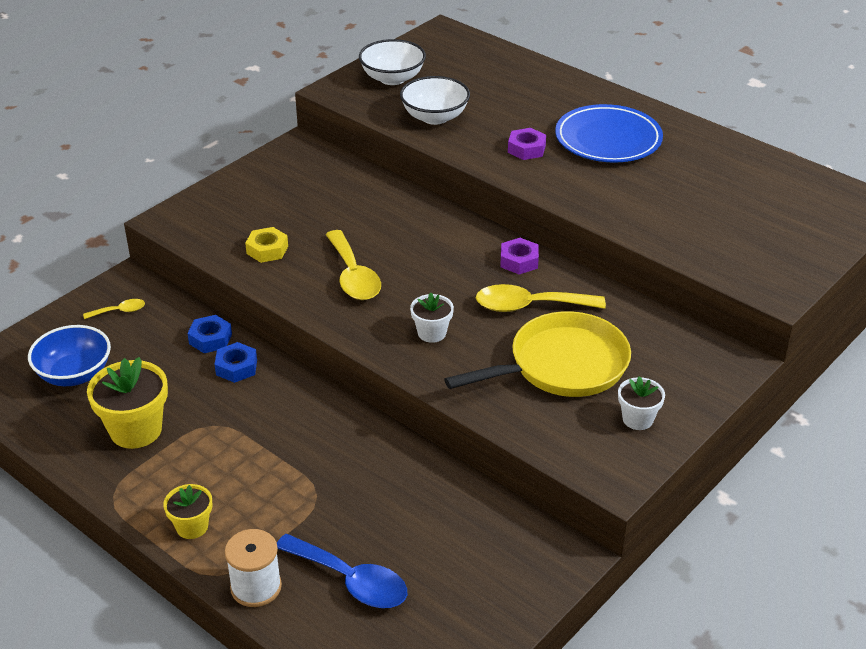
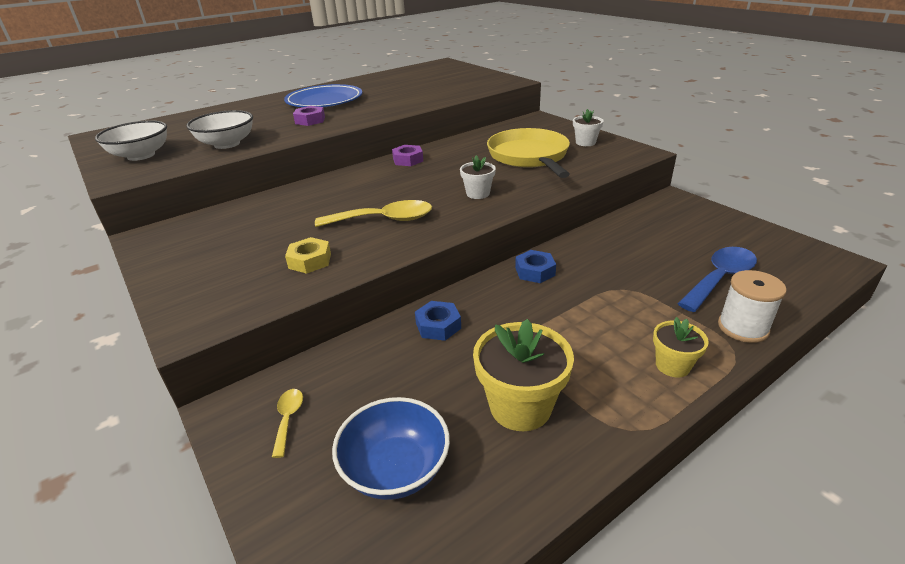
camera: 75 degrees left, 5 degrees down
(210, 339) = (384, 342): blue nut -> blue nut (535, 271)
(529, 306) = (461, 161): yellow spoon -> none

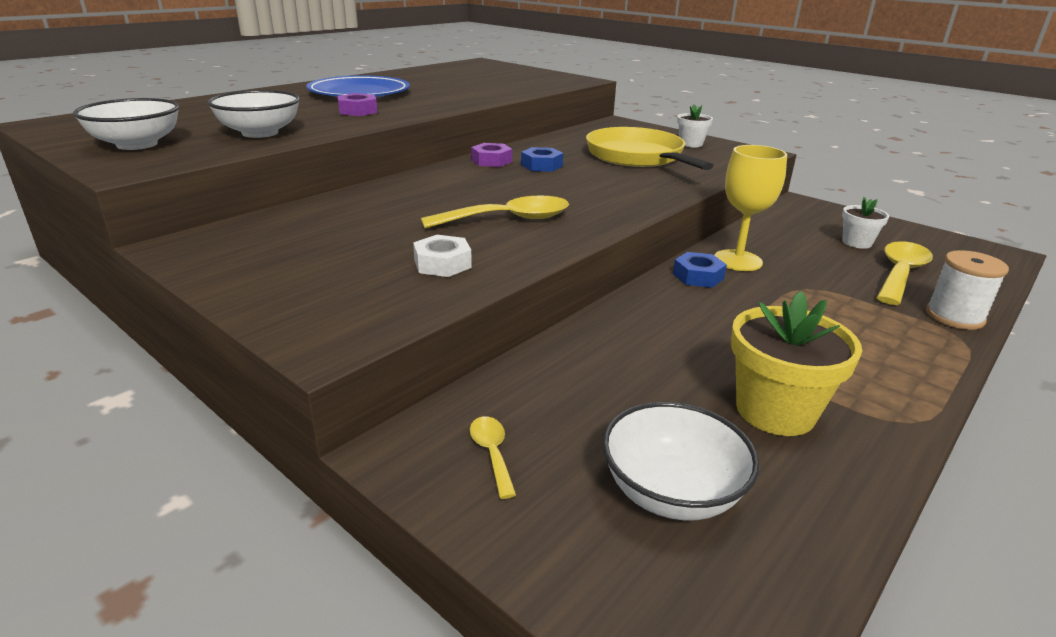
camera: 15 degrees left, 5 degrees down
(310, 261) = (442, 264): yellow nut -> white nut
(395, 469) = (671, 492): blue bowl -> white bowl
(438, 326) = (621, 337): blue nut -> blue nut (541, 165)
(478, 194) = (605, 192): white flower pot -> white flower pot (856, 243)
(578, 257) = (737, 260): none -> yellow goblet
(672, 365) = (910, 357): yellow flower pot -> none
(720, 278) = (900, 273): blue spoon -> yellow spoon

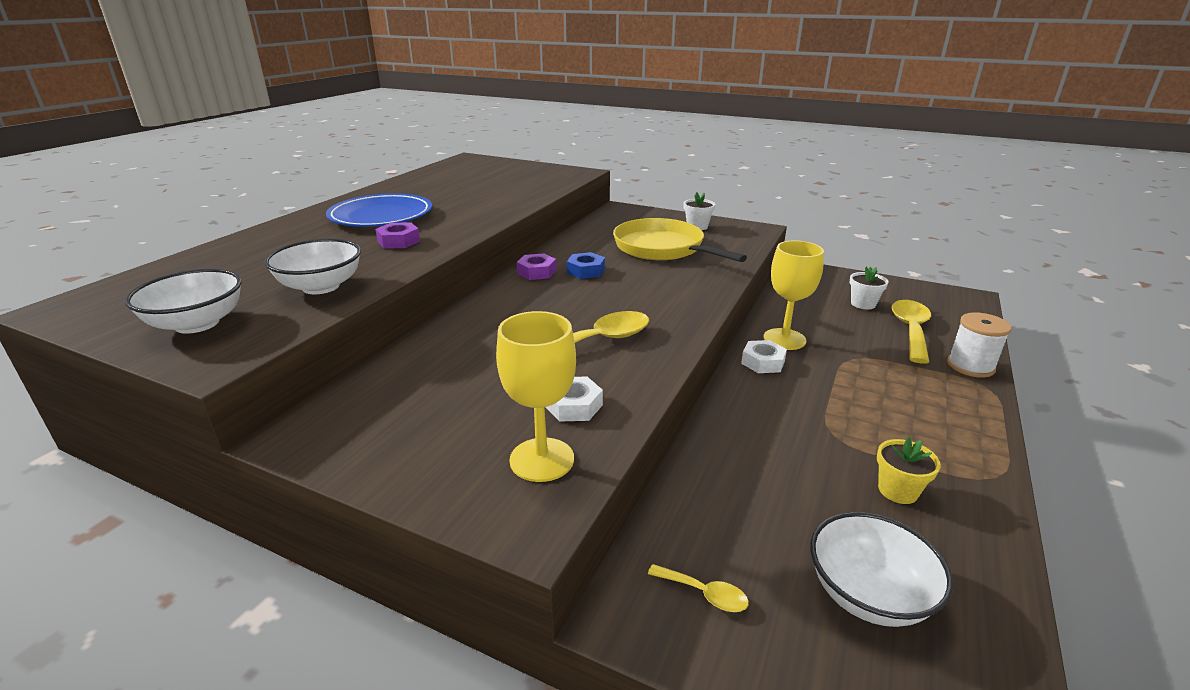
camera: 15 degrees left, 0 degrees up
(378, 298) = (542, 459): none -> yellow goblet
(492, 453) = (704, 594): yellow spoon -> yellow spoon turned 150 degrees clockwise
(698, 276) = (763, 362): blue nut -> white nut
(775, 411) = (898, 490): yellow flower pot -> yellow flower pot, size x0.57

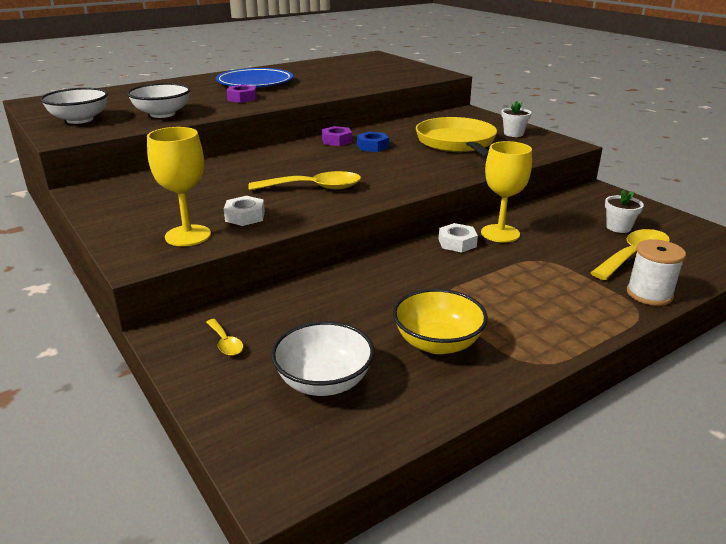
camera: 30 degrees right, 0 degrees up
(898, 490) = (437, 343): yellow flower pot -> yellow bowl

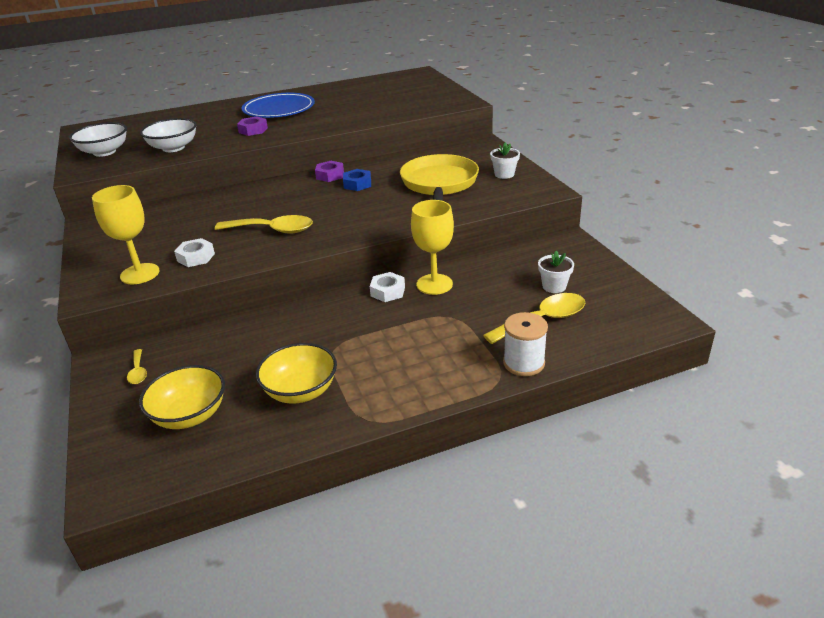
camera: 15 degrees right, 5 degrees up
(324, 381) = (190, 415): white bowl -> yellow bowl

